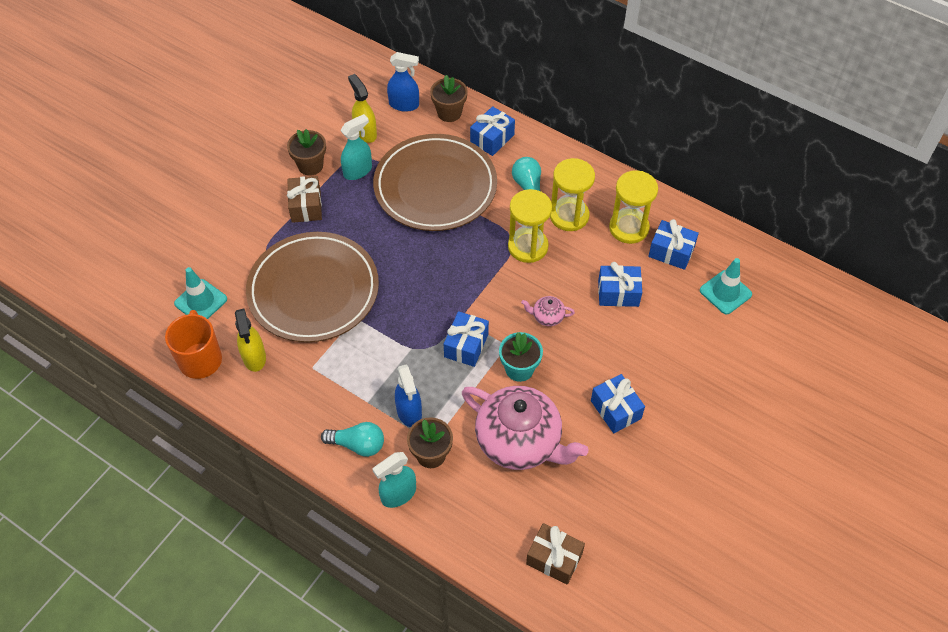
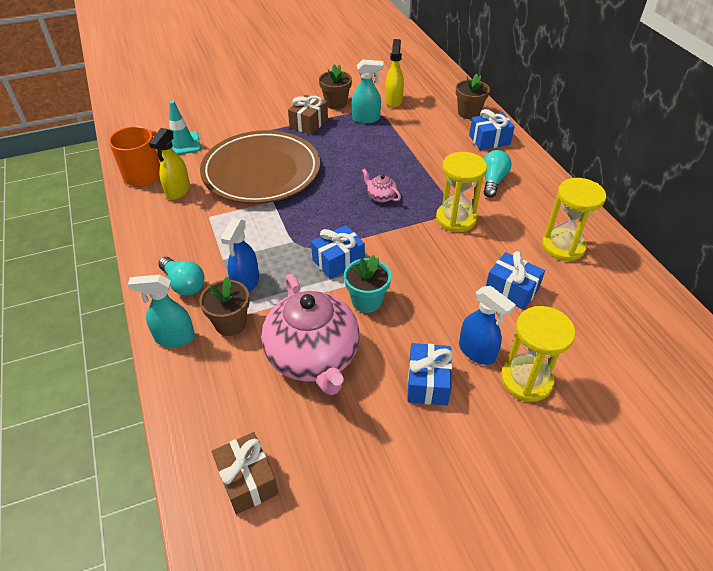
camera: 35 degrees right, 10 degrees down
(404, 105) = (438, 96): blue spray bottle -> blue spray bottle (477, 352)
(435, 186) = (415, 150): brown plate -> none
(547, 317) = (428, 275): pink teapot -> pink teapot (381, 196)
(569, 216) = (512, 214): yellow hourglass -> yellow hourglass (526, 380)
(671, 252) = (593, 283): blue gift -> none
(725, 292) = (628, 343): turquoise traffic cone -> none

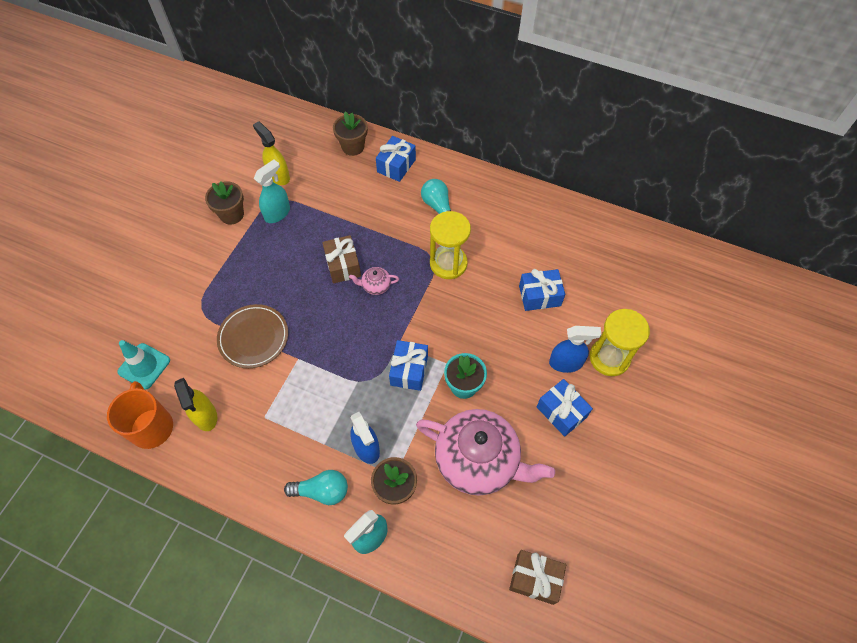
camera: 45 degrees left, 15 degrees up
(261, 171) = (253, 337): brown plate -> brown plate, size x0.56
(308, 123) = (233, 255): brown gift -> brown gift (343, 265)
(563, 246) = (536, 232): yellow hourglass -> none

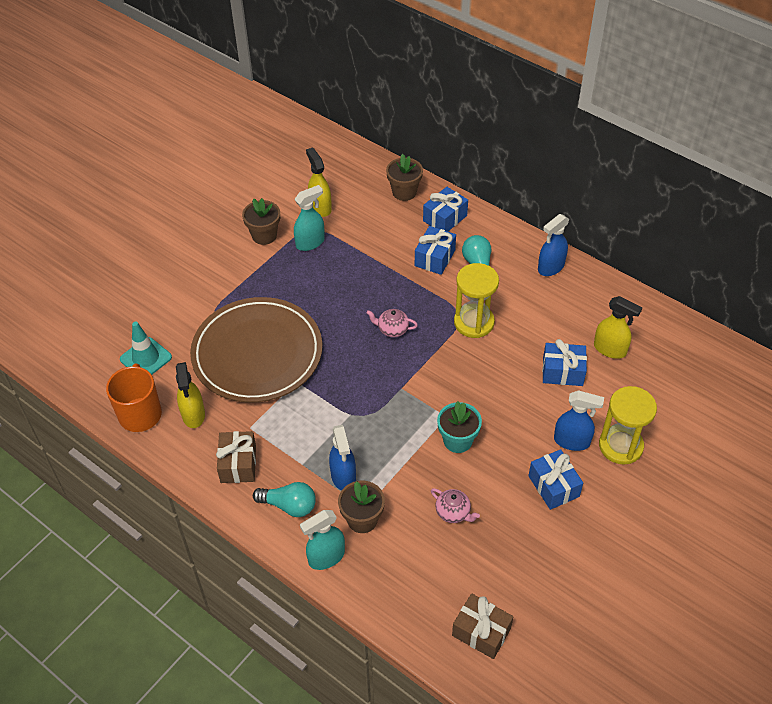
camera: 15 degrees right, 10 degrees down
(253, 337) = (257, 353): brown plate -> brown plate, size x1.80
(343, 265) = (364, 304): brown gift -> brown gift (238, 464)
(409, 370) = (405, 415): blue gift -> blue gift (434, 258)
(478, 460) = (453, 512): pink teapot -> pink teapot, size x0.40
(502, 196) = (550, 267): none -> blue spray bottle
(575, 265) = (610, 349): none -> yellow spray bottle

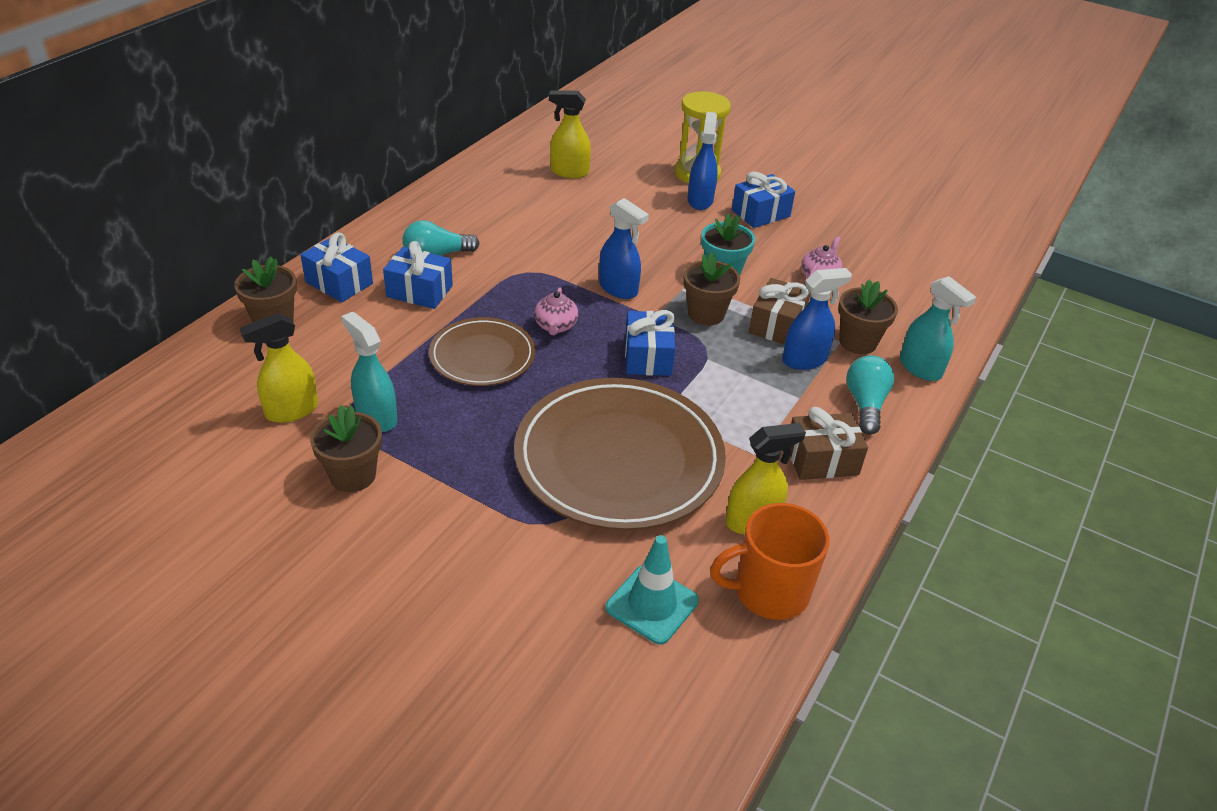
camera: 100 degrees left, 10 degrees down
(362, 290) = (482, 356): none -> brown plate
(403, 421) = (706, 314): none -> brown flower pot
(474, 322) = (537, 260): yellow hourglass -> none
(481, 632) = (947, 260): brown gift -> brown gift (777, 325)
(550, 267) = (441, 203): blue spray bottle -> blue spray bottle (618, 289)
(562, 372) = (606, 202): blue gift -> blue gift (648, 357)
(610, 349) = (569, 172): yellow spray bottle -> yellow spray bottle turned 105 degrees counterclockwise

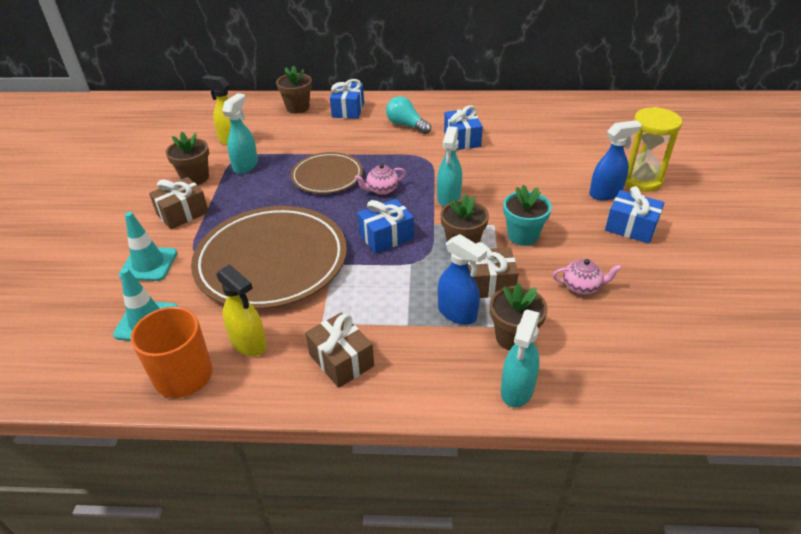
camera: 65 degrees right, 0 degrees up
(419, 291) = (366, 134): blue gift -> blue gift (462, 139)
(435, 512) = (182, 213): none -> brown gift
(529, 576) = (148, 264): none -> turquoise traffic cone
(569, 172) = (559, 131): yellow spray bottle -> none
(618, 289) = (448, 198): blue spray bottle -> turquoise spray bottle
(865, 404) = (431, 366): turquoise light bulb -> none

